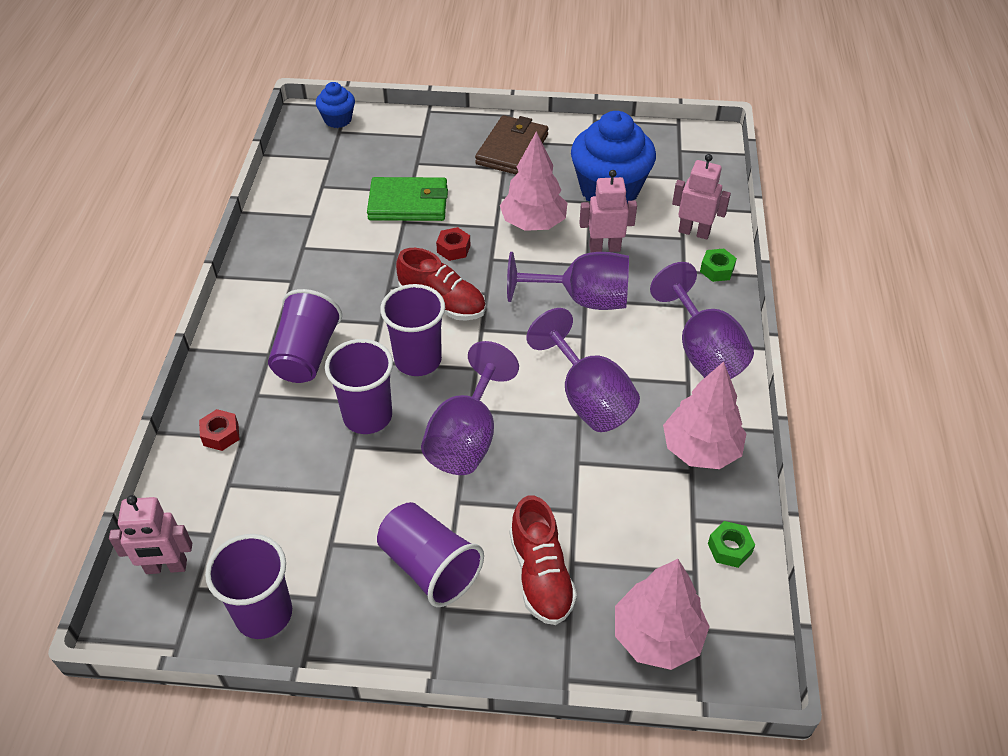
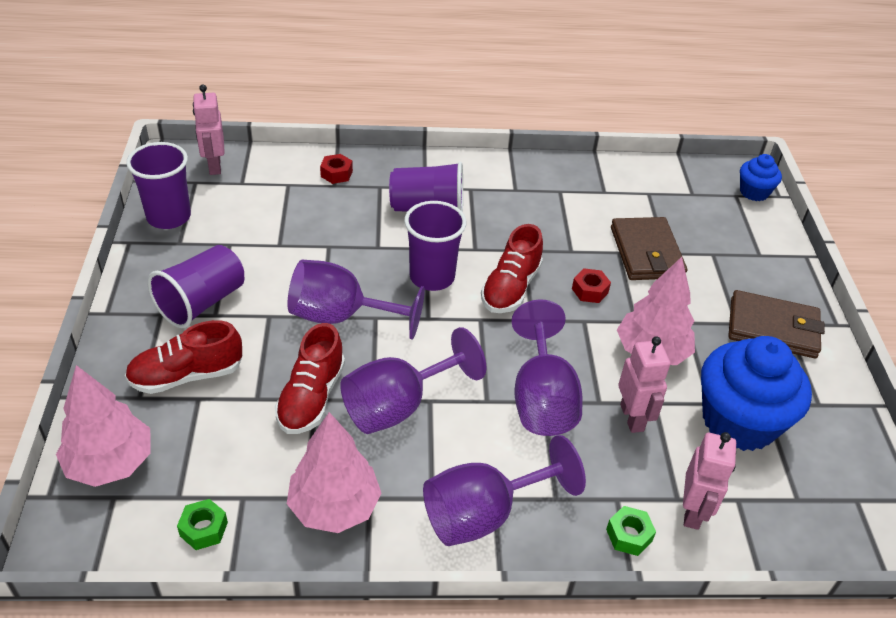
camera: 80 degrees right, 5 degrees down
(367, 416) = (361, 251): purple cup -> none
(408, 203) = (646, 253): green wallet -> brown wallet
(575, 464) = (311, 397): none -> red shoe

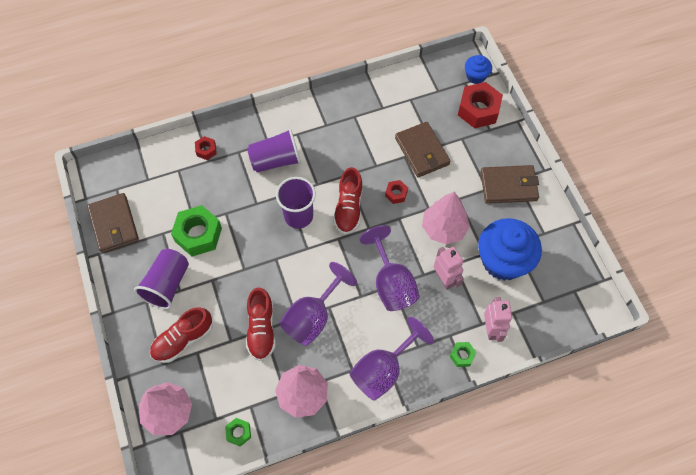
camera: 15 degrees left, 20 degrees up
(169, 217) = (114, 224): purple cup -> brown wallet
(214, 166) = (123, 171): pink robot -> none
(277, 259) = (198, 235): none -> green nut
(341, 317) = (256, 265): purple goblet -> none
(748, 229) = (478, 110): none -> red nut

